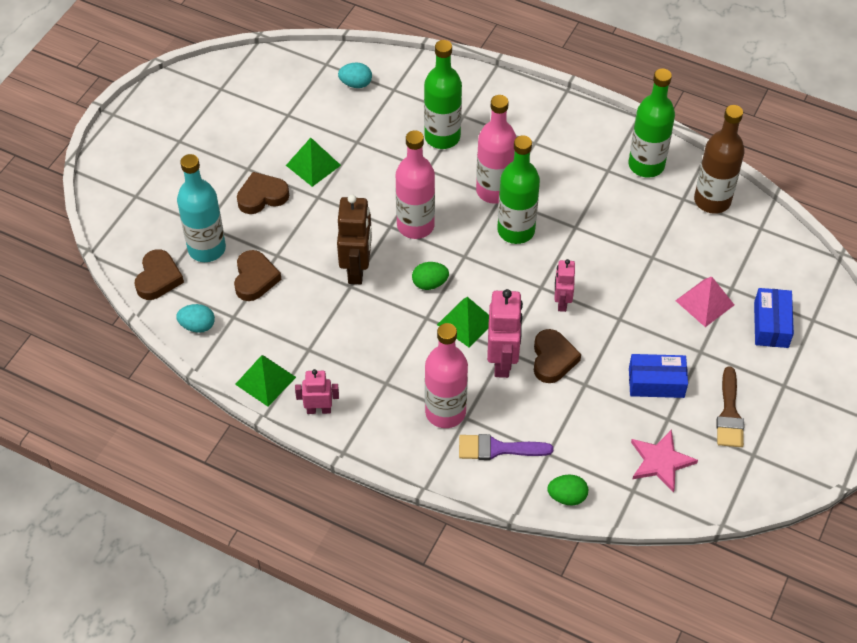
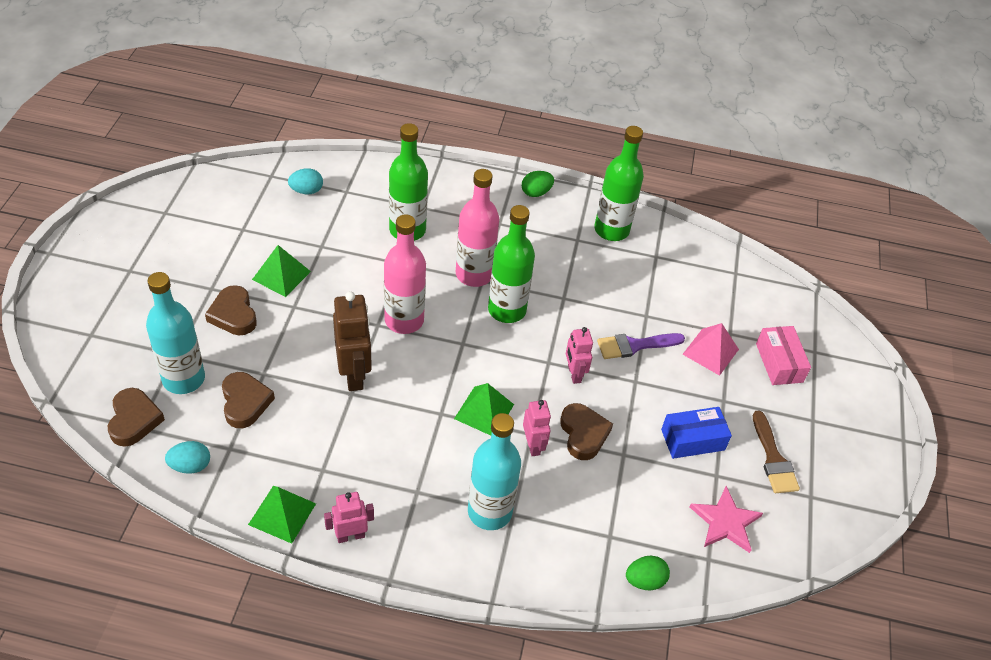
camera: 20 degrees left, 5 degrees down
(262, 196) = (233, 314): brown heart -> brown heart turned 75 degrees counterclockwise
(430, 283) = (435, 377): green egg -> green egg (536, 192)
(445, 412) = (489, 512): pink bottle -> turquoise bottle
(497, 449) = (556, 541): purple brush -> purple brush (634, 345)
(502, 361) = (533, 445): pink robot -> pink robot, size x0.60
(712, 201) = (683, 254): brown bottle -> none
(771, 325) = (779, 363): blue box -> pink box

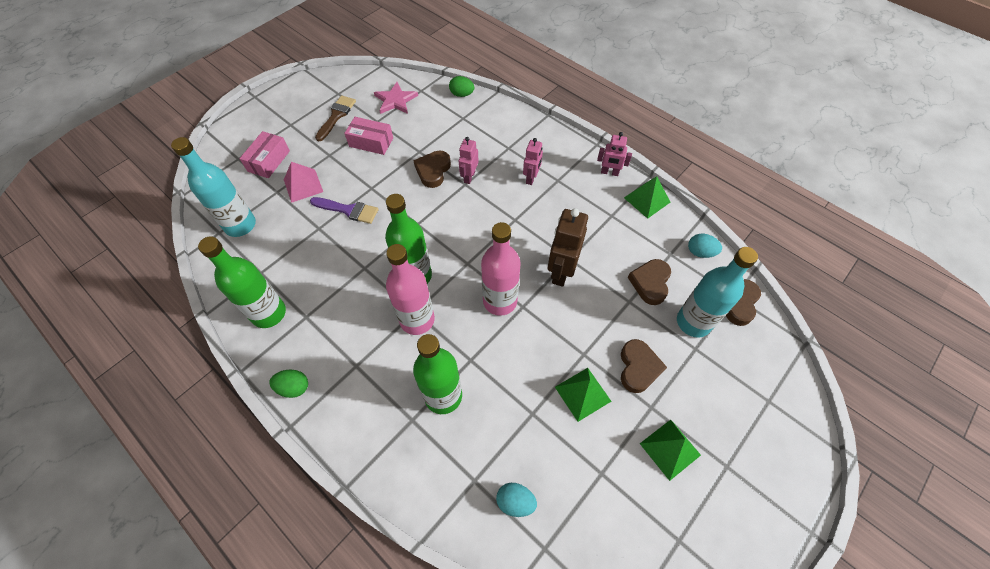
camera: 145 degrees left, 10 degrees up
(484, 411) = (485, 209): green pyramid -> green pyramid (670, 449)
(489, 512) = (521, 153): turquoise bottle -> turquoise bottle (240, 225)
(574, 374) = (407, 208): pink robot -> pink robot (531, 178)
(692, 440) = (371, 142): blue box -> pink box

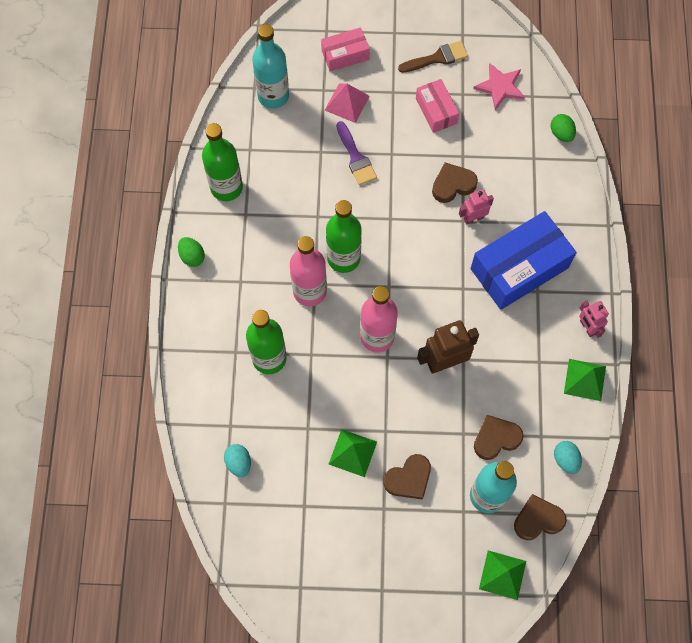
camera: 50 degrees right, 10 degrees up
(531, 178) = (519, 268): pink robot -> blue box
(670, 449) = (361, 542): green pyramid -> green pyramid (502, 575)

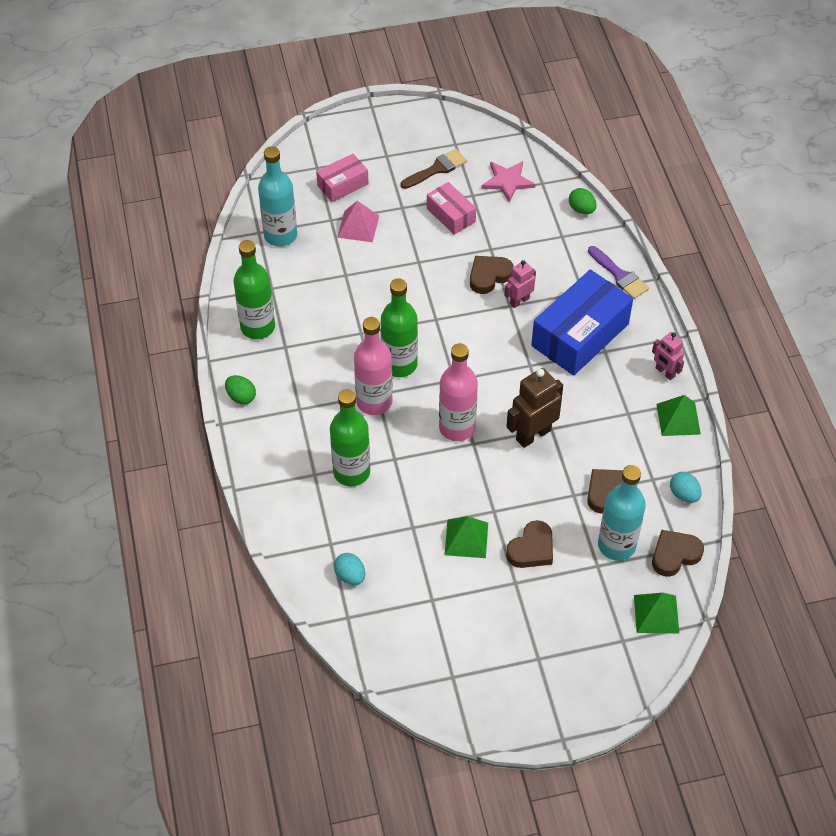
camera: 15 degrees left, 15 degrees down
(356, 157) = (383, 272): purple brush -> purple brush (619, 275)

